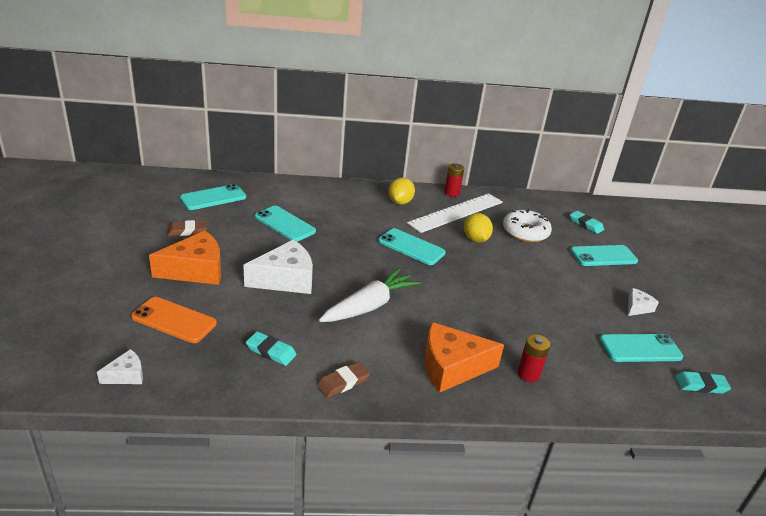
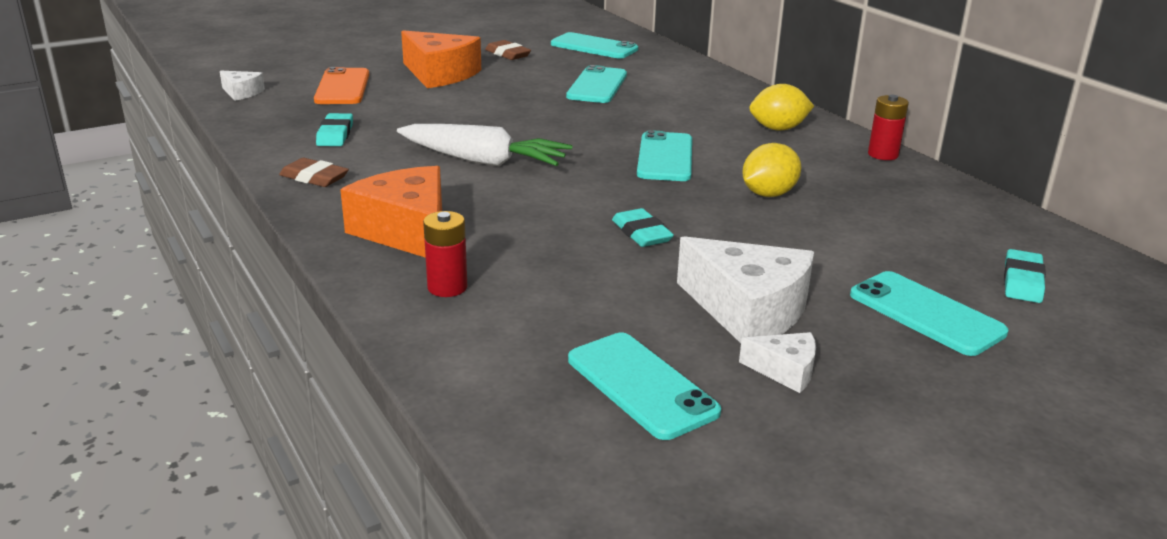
camera: 65 degrees right, 5 degrees down
(286, 279) = (479, 111): white cheese -> white cheese (748, 310)
(456, 212) = (826, 168): white ruler -> none
(525, 232) = (871, 228): white donut -> none
(701, 385) = (597, 470): turquoise eraser -> turquoise eraser (641, 233)

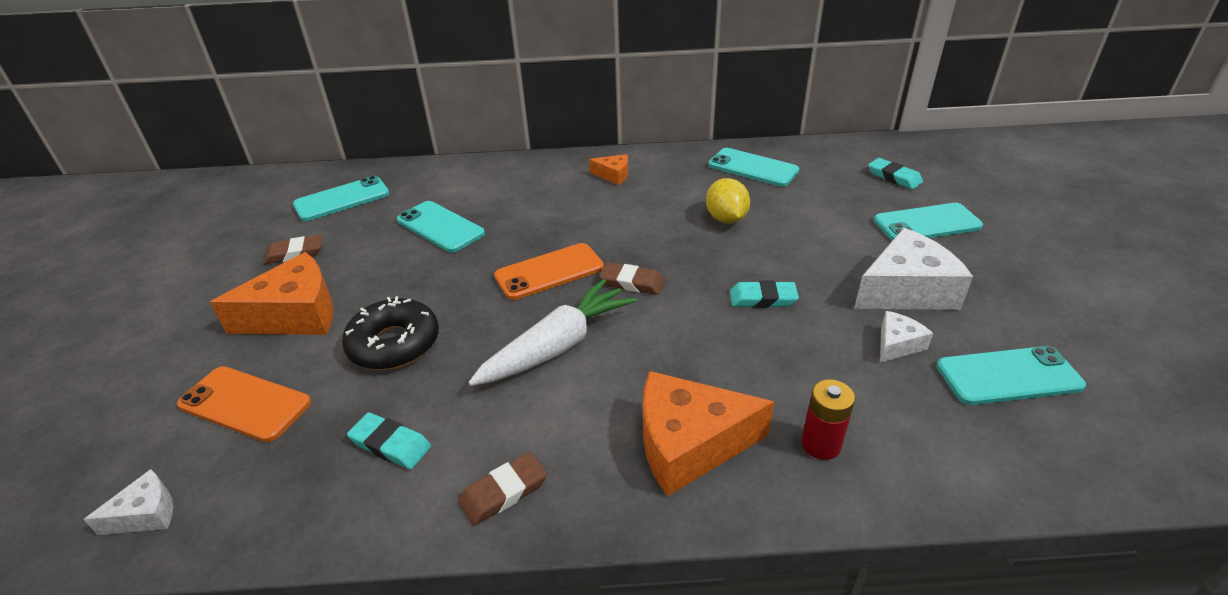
camera: 60 degrees left, 10 degrees up
(435, 109) = (394, 344): none -> black donut
(580, 137) = (549, 272): none -> orange phone
(601, 171) = (632, 282): none -> brown eraser
(665, 157) = (627, 242): turquoise phone -> turquoise phone (753, 168)
(778, 129) = (613, 175): yellow lemon -> orange cheese
(785, 370) = (993, 303): white cheese -> white cheese (897, 344)
(883, 154) = (690, 153): red battery -> none

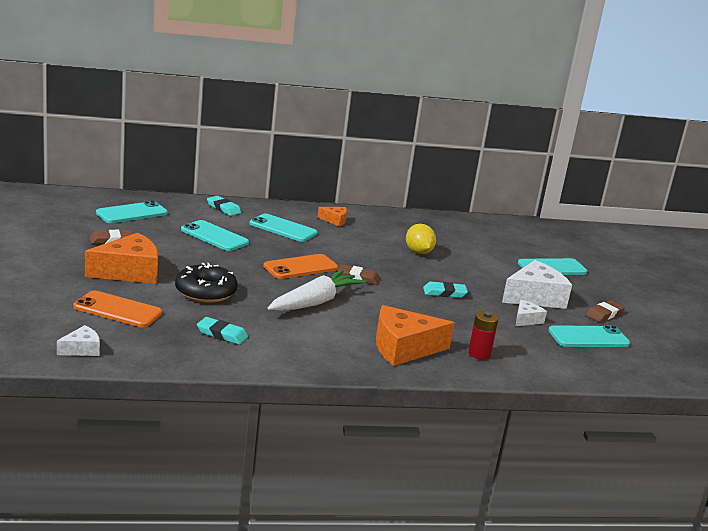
camera: 10 degrees left, 15 degrees down
(504, 492) = (298, 357): brown eraser -> brown eraser (604, 314)
(753, 168) = (435, 227): turquoise phone -> turquoise phone (283, 228)
(894, 177) = (533, 242): turquoise eraser -> turquoise eraser (223, 208)

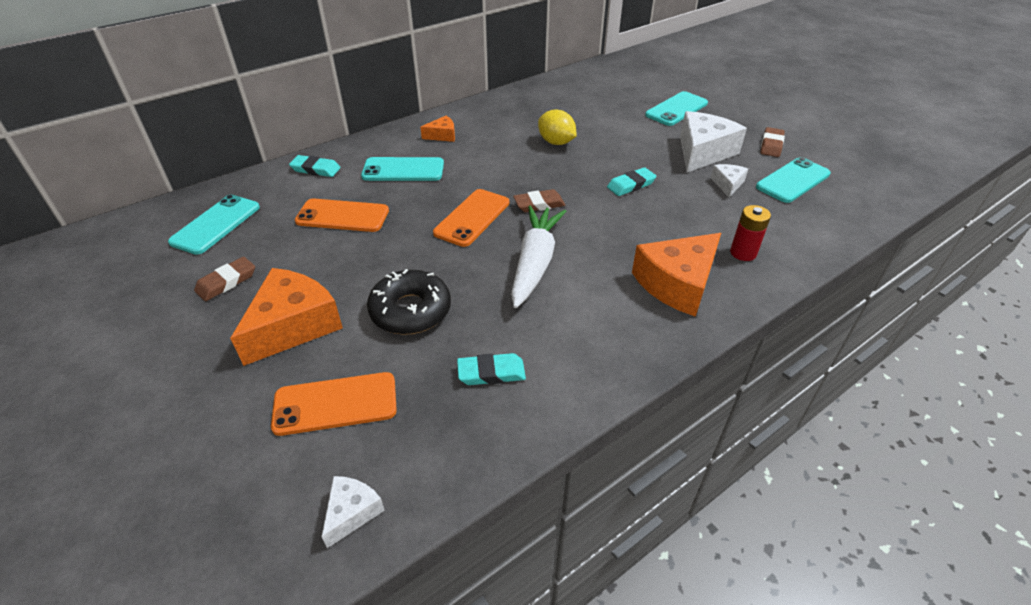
camera: 25 degrees left, 20 degrees up
(214, 236) = (342, 216): turquoise phone -> orange phone

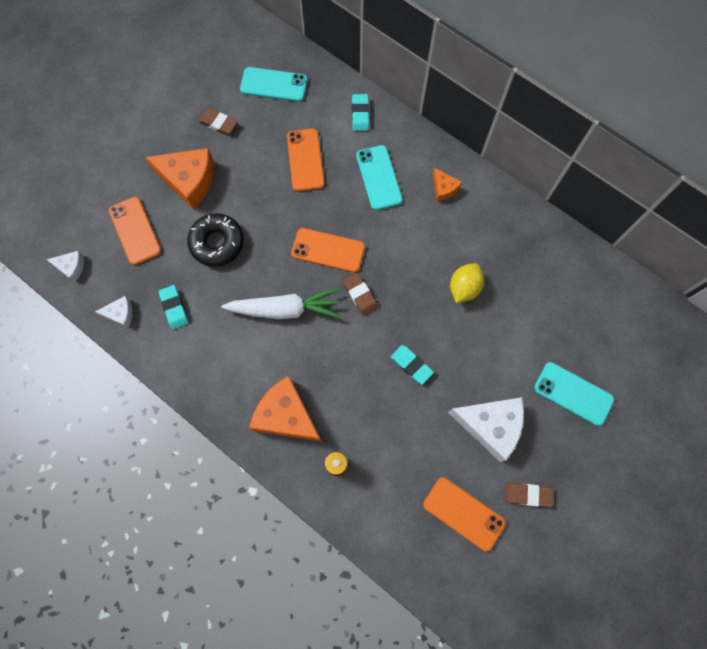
camera: 75 degrees right, 30 degrees up
(727, 184) = (438, 451): white cheese -> white cheese (120, 314)
(793, 180) = (463, 513): turquoise phone -> orange phone

